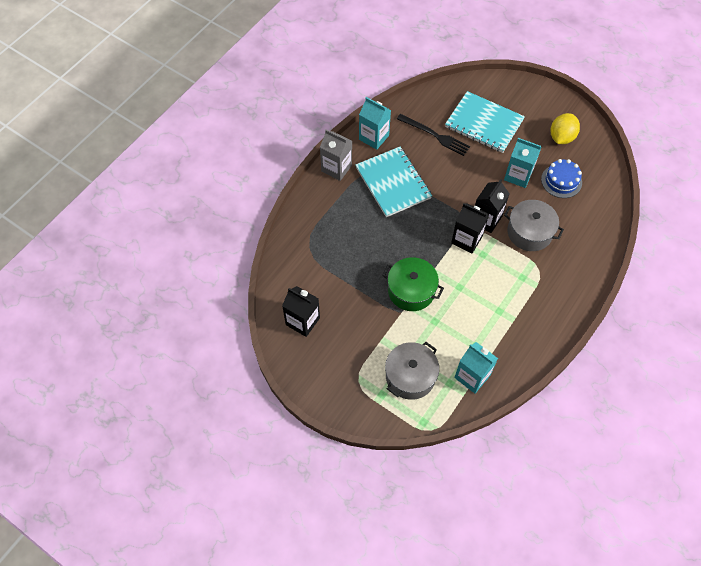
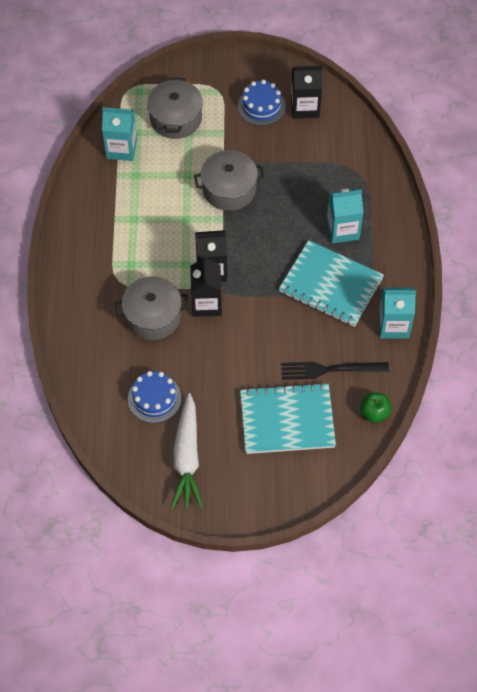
camera: 145 degrees right, 0 degrees up
(335, 343) = (261, 106): none -> blue cake
(336, 168) = (401, 266): grey carton -> none
(411, 290) = (229, 189): green pot -> grey pot
(427, 99) = (374, 413): none -> green apple
(518, 175) = (205, 376): turquoise carton -> turquoise carton (342, 229)
(561, 137) = (187, 457): yellow lemon -> white carrot

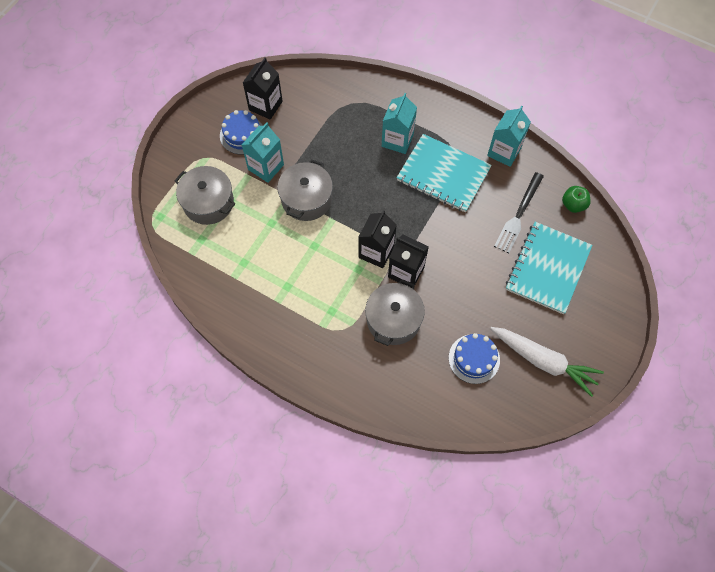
camera: 60 degrees left, 5 degrees up
(121, 148) = (209, 260): turquoise carton -> turquoise carton (266, 167)
(331, 285) = (443, 174): turquoise notebook -> turquoise notebook turned 60 degrees clockwise

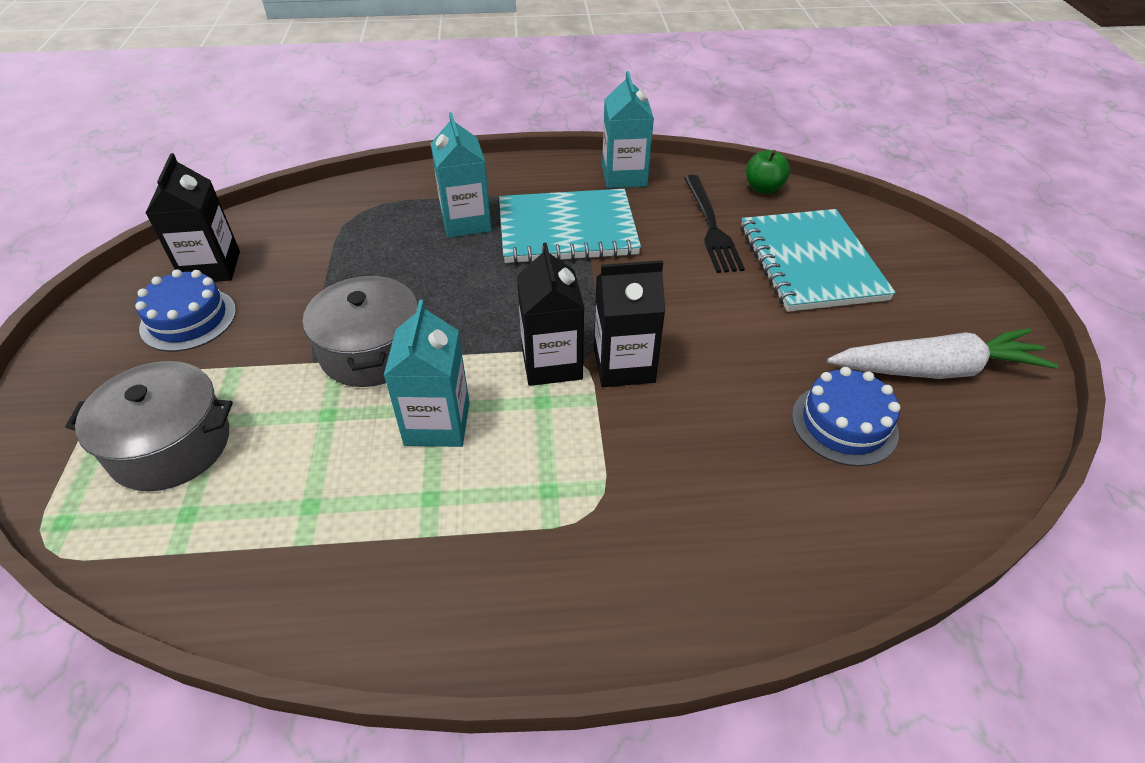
camera: 35 degrees left, 20 degrees down
(266, 167) = (263, 342): turquoise carton -> turquoise carton (437, 423)
(393, 319) = (667, 442): grey pot -> none

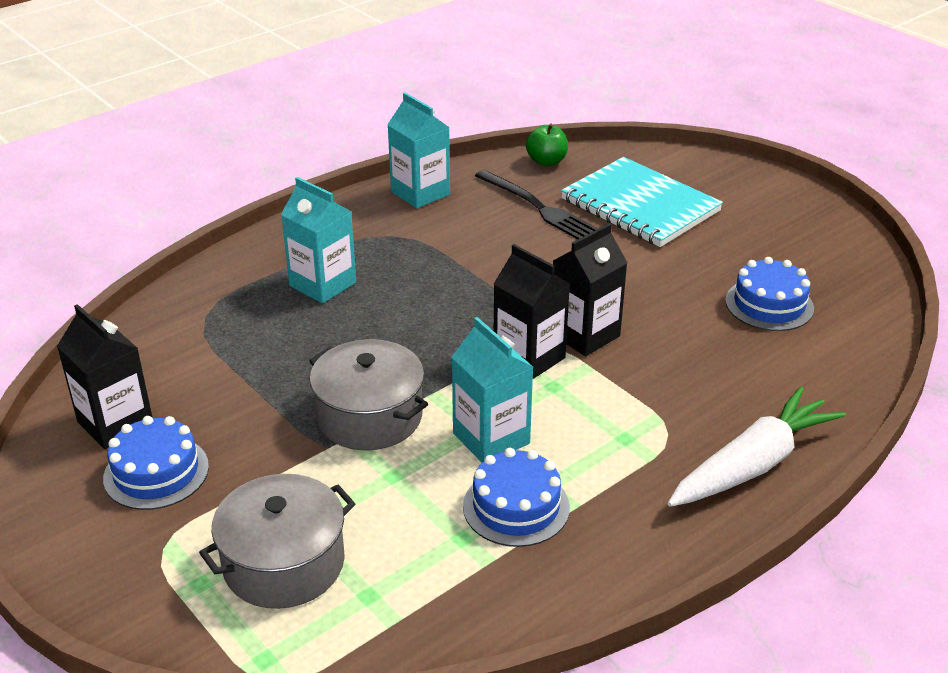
camera: 35 degrees left, 10 degrees down
(383, 503) = (516, 507): none -> blue cake
(567, 230) = (422, 255): turquoise notebook -> none
(935, 369) = (791, 245): white carrot -> white carrot (752, 464)

